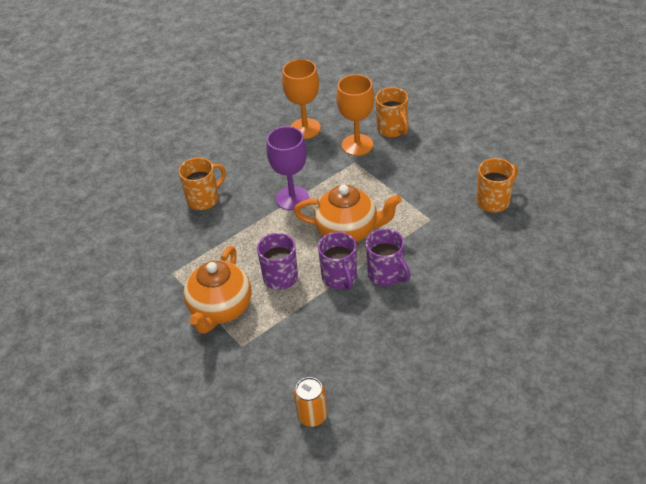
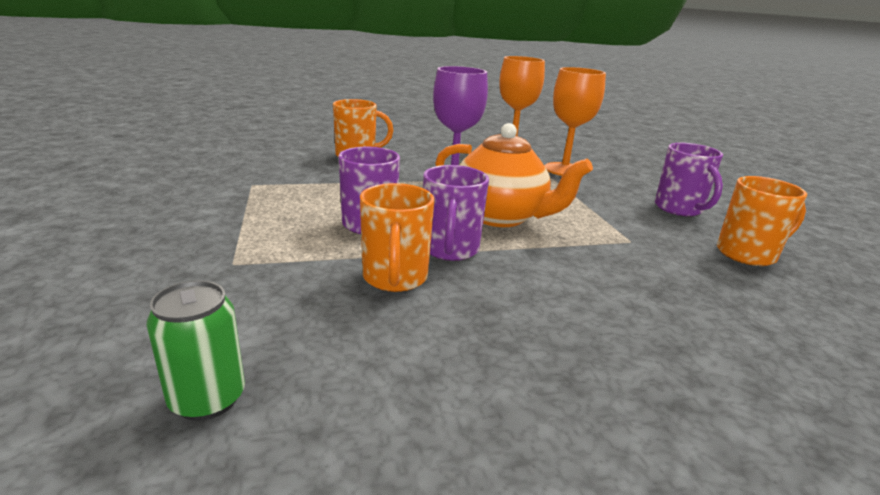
camera: 20 degrees right, 20 degrees down
(220, 309) = (259, 224): orange teapot -> none
(312, 416) = (207, 399): orange can -> green can
(386, 274) = (525, 268): purple mug -> purple mug (679, 209)
(392, 129) = (615, 171): orange mug -> orange mug (395, 278)

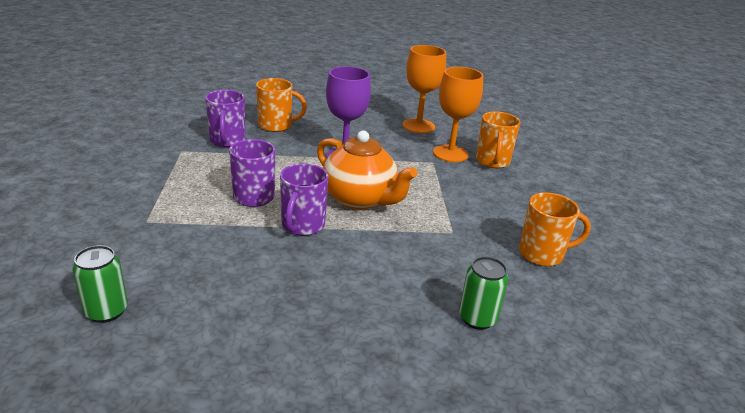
camera: 10 degrees right, 5 degrees up
(395, 278) = (250, 245): orange mug -> orange mug (492, 161)
(679, 209) = (522, 205): purple mug -> purple mug (227, 141)
(749, 335) = (477, 318): none -> green can

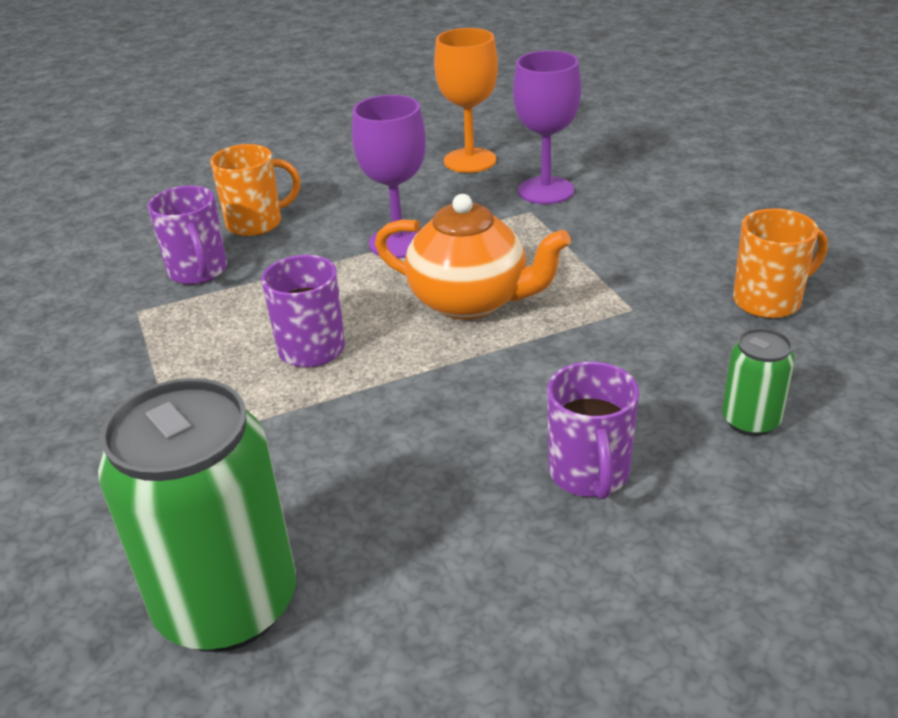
camera: 15 degrees left, 5 degrees up
(106, 311) = (227, 604): green can -> green can, size x2.10
(302, 225) = (418, 369): purple mug -> purple mug (589, 474)
(450, 153) = (545, 190): orange goblet -> purple goblet
(492, 161) = (611, 185): orange mug -> none

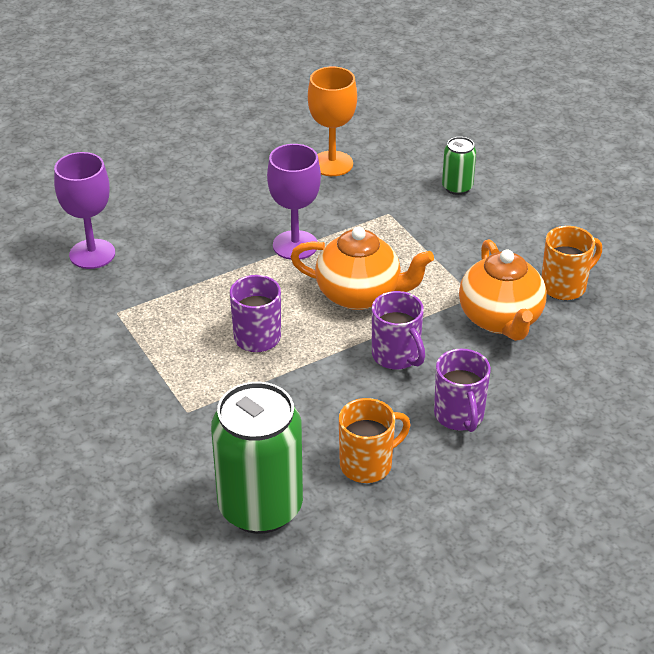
camera: 10 degrees left, 5 degrees up
(198, 271) = (149, 276): purple mug -> purple mug (396, 356)
(256, 223) = (178, 230): orange mug -> orange mug (367, 464)
(545, 190) = (397, 193): purple goblet -> purple goblet (92, 254)
(669, 340) = (500, 319): none -> orange teapot
(750, 421) = (555, 375): green can -> green can (457, 187)

